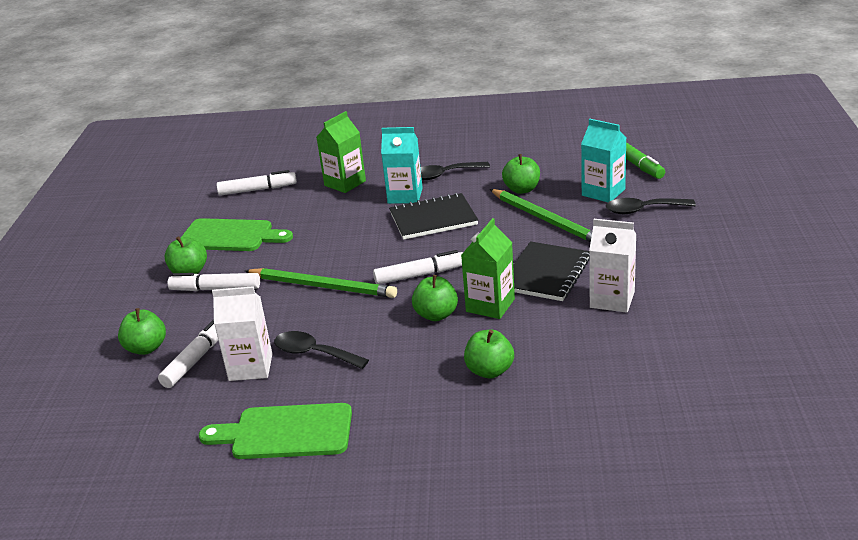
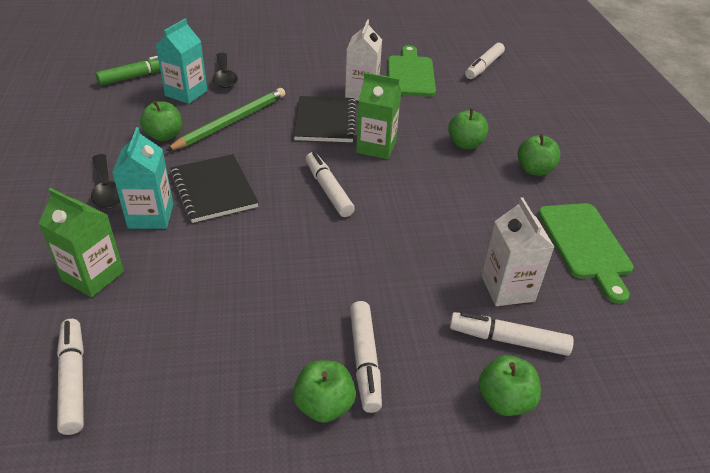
camera: 105 degrees left, 10 degrees up
(230, 236) = (223, 379): green cutting board -> green cutting board (410, 74)
(314, 353) = (471, 245): black spoon -> none
(322, 286) = (352, 258): green pencil -> none
(436, 315) = (395, 175): green apple -> green apple (534, 170)
(546, 273) = (325, 121): black notebook -> black notebook turned 75 degrees clockwise
(710, 417) = (483, 67): none -> white marker

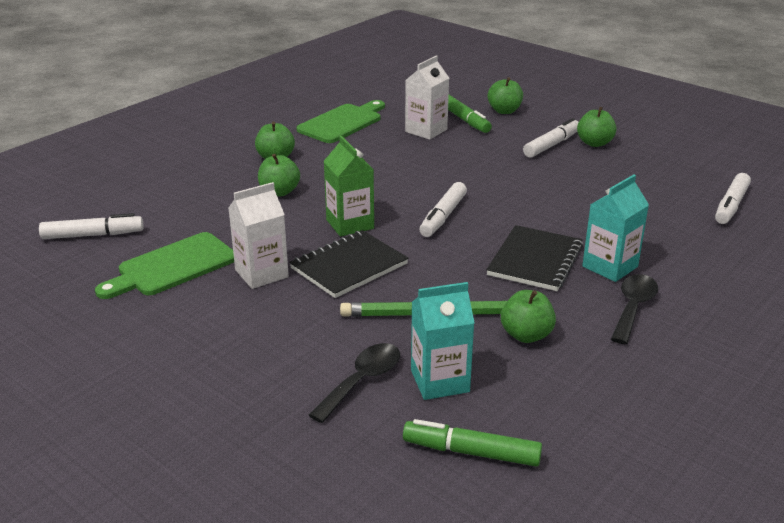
camera: 130 degrees left, 10 degrees down
(93, 276) = (688, 249): green carton -> none
(508, 340) = (465, 120): white marker -> green marker

